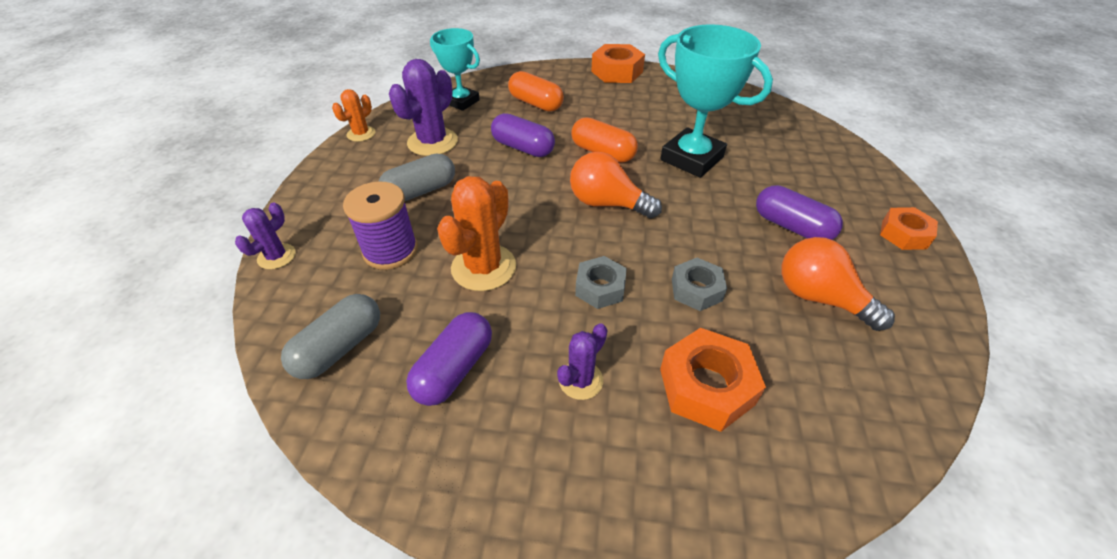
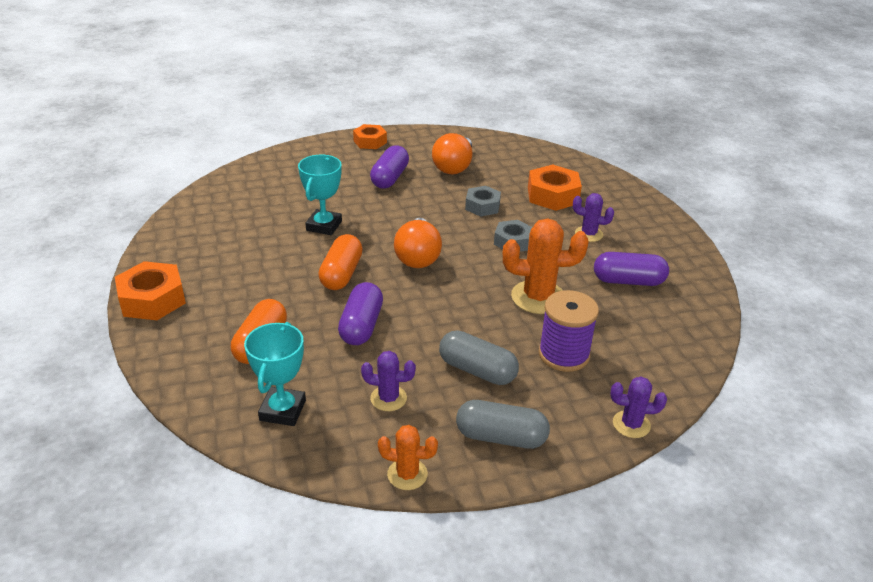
camera: 115 degrees left, 10 degrees down
(340, 347) = (665, 337): grey capsule -> grey capsule (501, 437)
(432, 142) = (388, 398): purple cactus -> purple cactus, size x0.57
(692, 158) = (324, 226): turquoise trophy -> turquoise trophy, size x0.63

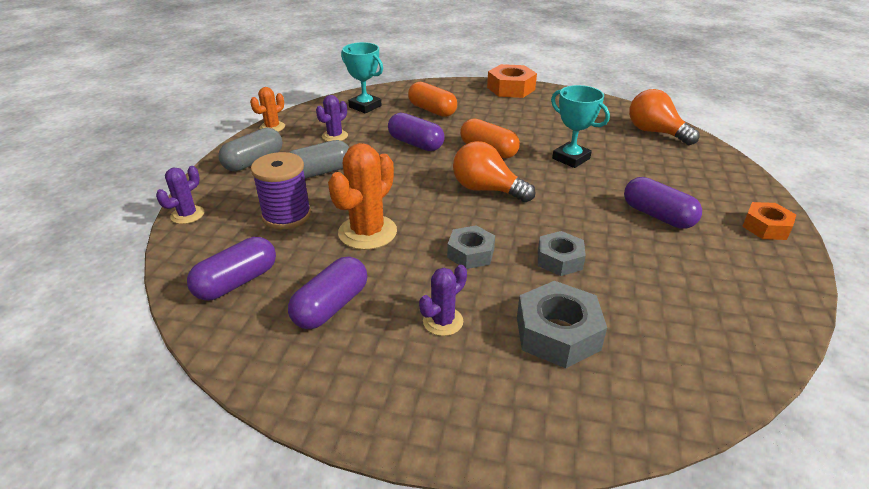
camera: 120 degrees right, 0 degrees up
(454, 167) = (675, 272): orange light bulb -> orange light bulb (655, 132)
(553, 195) = (557, 333): orange nut -> grey nut
(661, 336) = (237, 282): none -> purple capsule

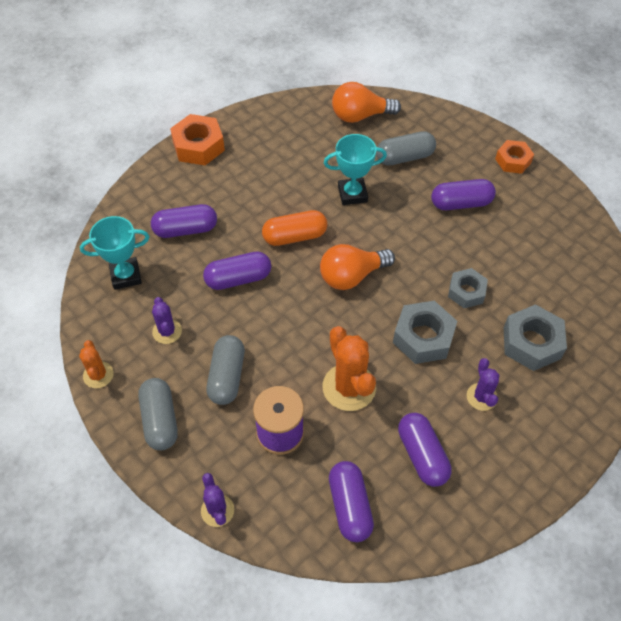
camera: 55 degrees left, 20 degrees up
(432, 110) = (185, 229): orange capsule -> purple capsule
(471, 253) = (423, 337): grey nut -> grey nut, size x1.52
(653, 167) = (404, 157): none -> grey capsule

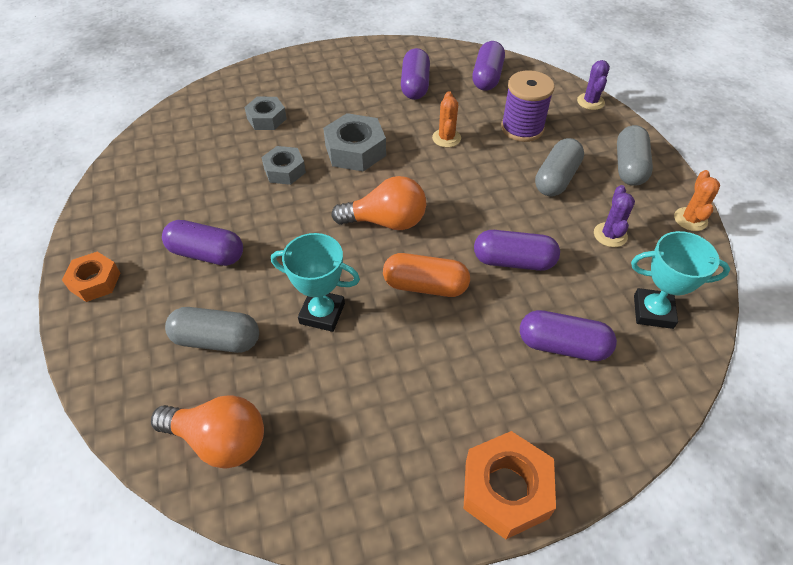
camera: 155 degrees left, 5 degrees down
(349, 387) = (446, 138): orange cactus -> orange cactus, size x0.57
(481, 397) = (341, 101): purple cactus -> none
(531, 343) = (266, 118): grey nut -> grey nut, size x0.66

